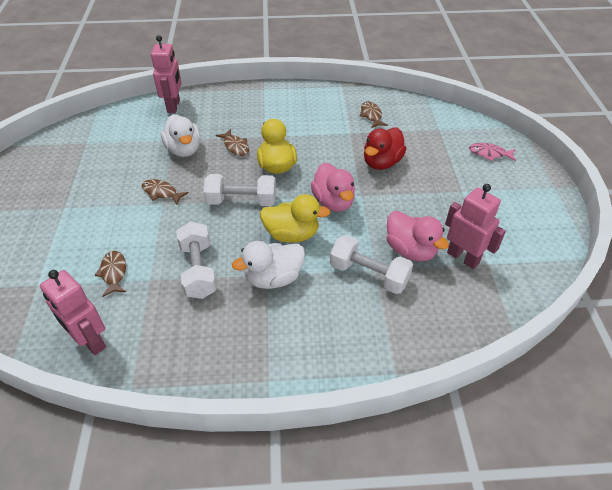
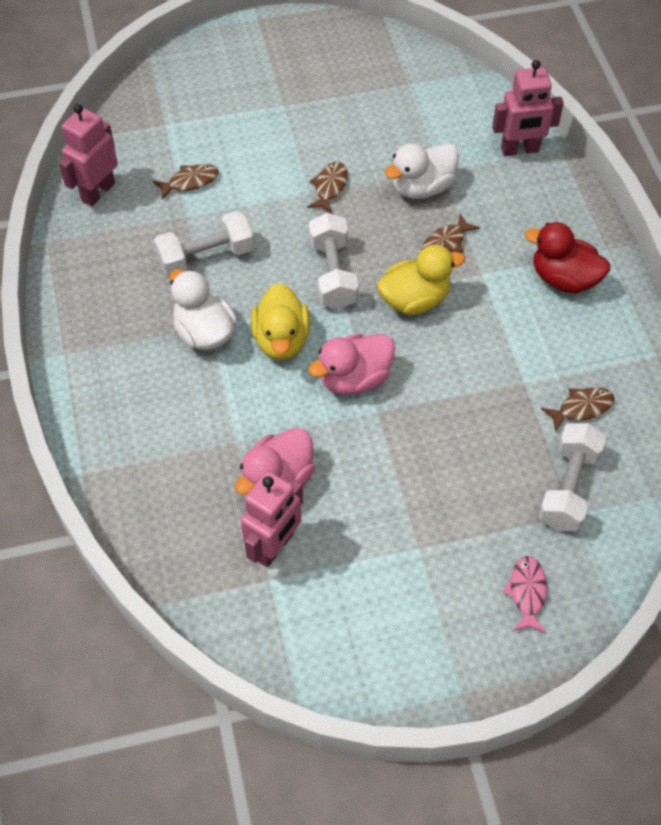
camera: 80 degrees right, 10 degrees up
(369, 274) = (226, 434): white dumbbell -> white dumbbell (568, 488)
(382, 162) = (459, 432): red duck -> red duck (564, 279)

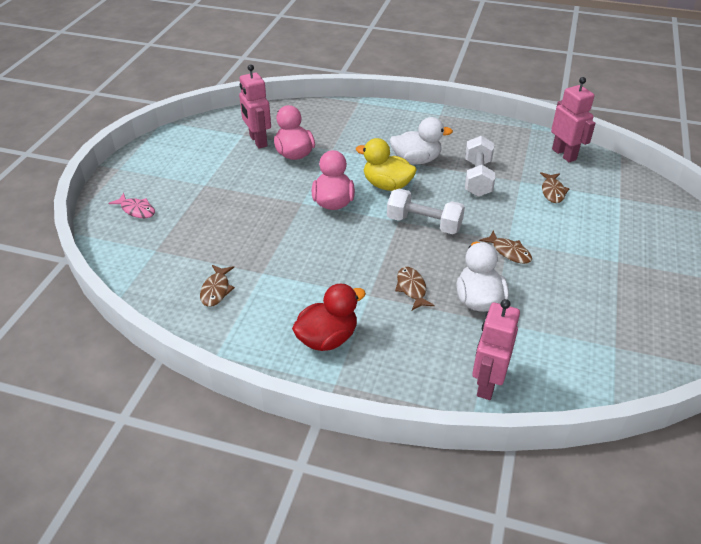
camera: 120 degrees right, 15 degrees down
(414, 300) = (372, 251): yellow duck -> none
(568, 488) = (173, 255): white dumbbell -> none

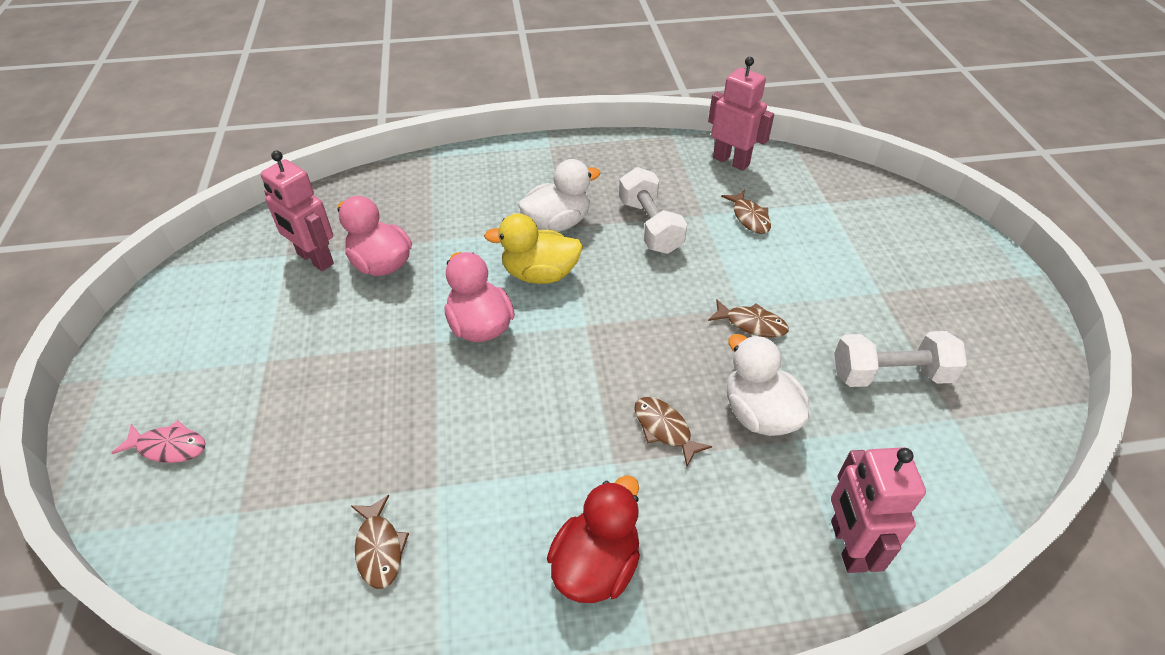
camera: 25 degrees left, 5 degrees up
(424, 223) = (622, 318): white dumbbell -> white dumbbell (890, 374)

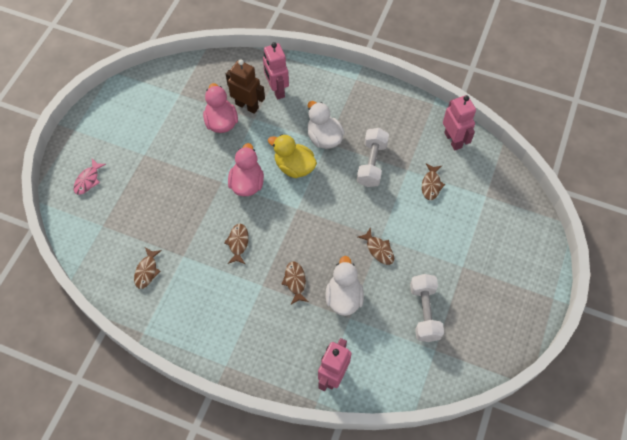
camera: 30 degrees right, 15 degrees up
(169, 447) = (88, 180): pink fish -> pink fish turned 75 degrees clockwise
(315, 259) = (192, 104): pink robot -> pink robot (277, 90)
(410, 229) = (247, 106): none -> brown robot
(525, 417) = (238, 243): none -> brown fish
(557, 223) = (324, 138): white duck -> white duck turned 120 degrees counterclockwise
(596, 565) = (225, 324): red duck -> none
(890, 374) = (424, 312): white dumbbell -> white dumbbell turned 60 degrees clockwise

